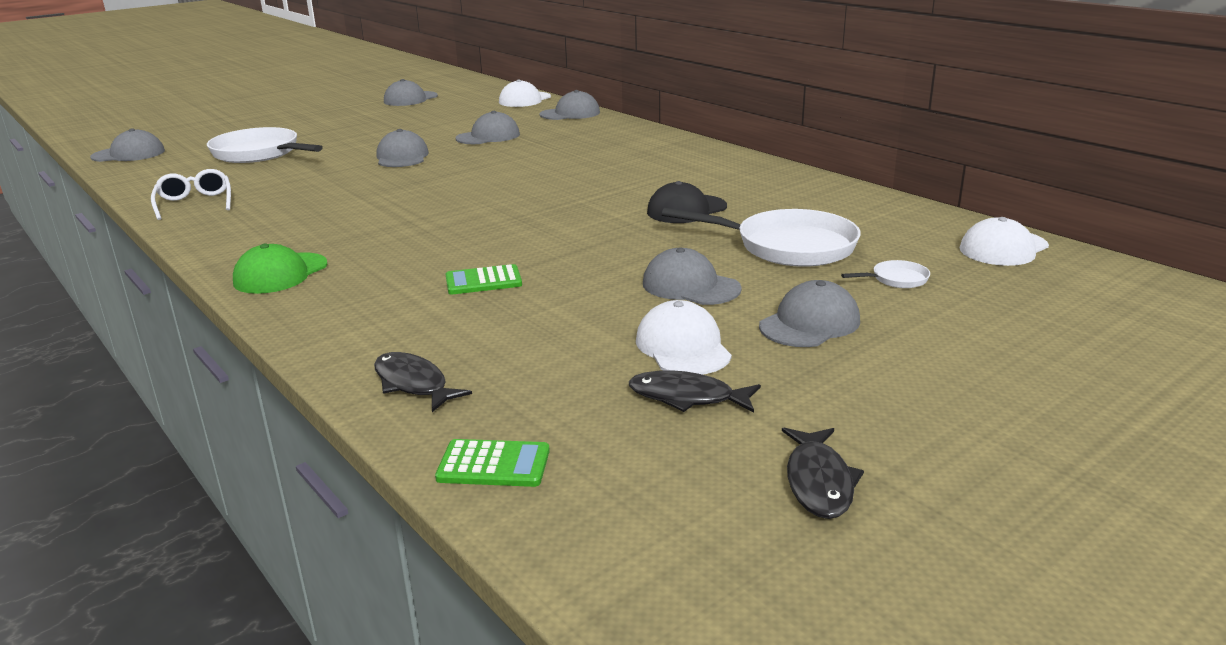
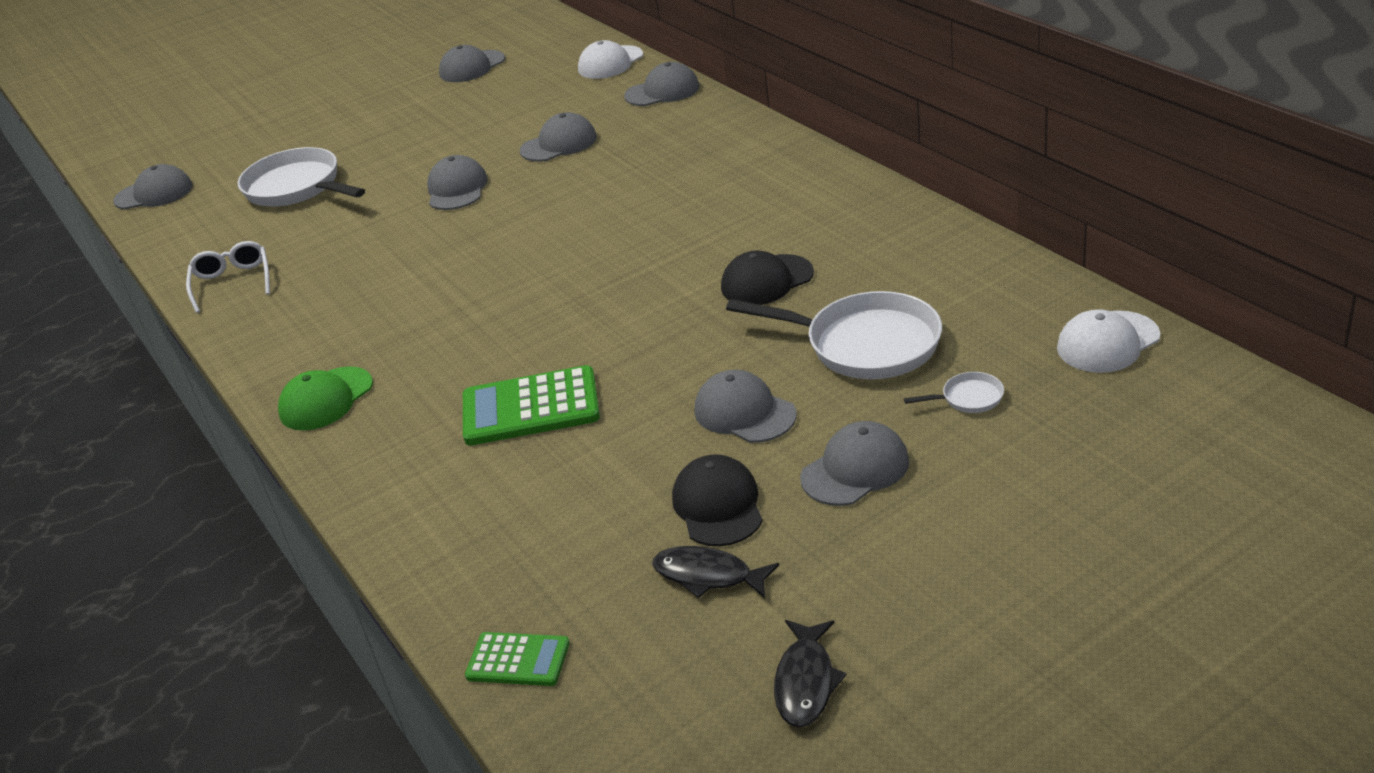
camera: 10 degrees right, 10 degrees up
(413, 384) = (452, 558): black fish -> none
(483, 281) = (530, 407): green calculator -> green calculator, size x1.75
(683, 347) = (718, 505): white cap -> black cap

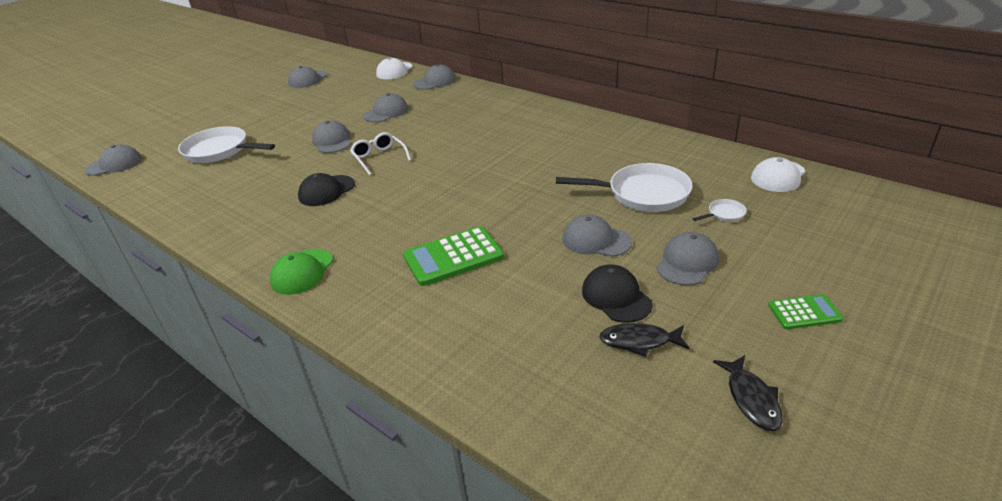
camera: 20 degrees left, 0 degrees up
(232, 283) = (197, 210): white glasses -> white glasses (379, 158)
(518, 660) = (542, 423): green calculator -> green calculator (804, 312)
(766, 280) = (560, 168): black cap -> black cap (326, 191)

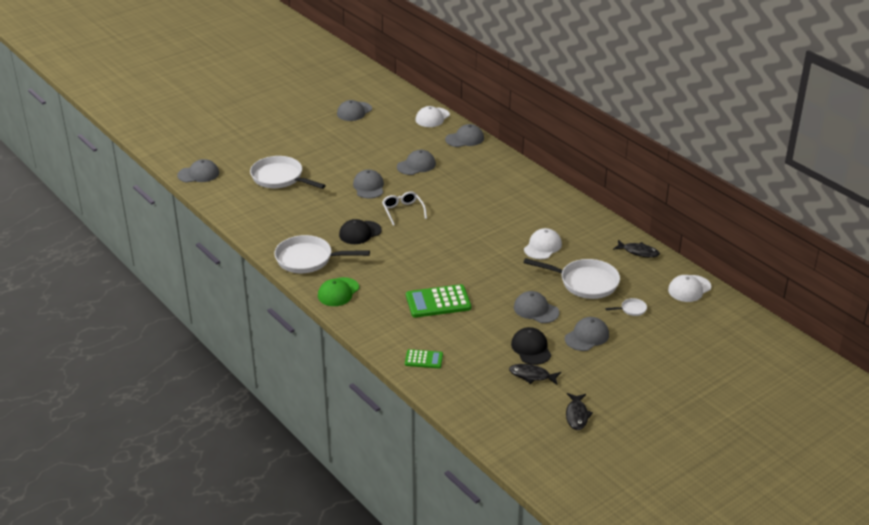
camera: 10 degrees right, 0 degrees up
(256, 236) = (308, 259): none -> white pan
(567, 164) = (542, 246): none -> white cap
(687, 149) = (638, 252): none -> black fish
(804, 312) = (638, 380): green calculator -> green calculator (424, 359)

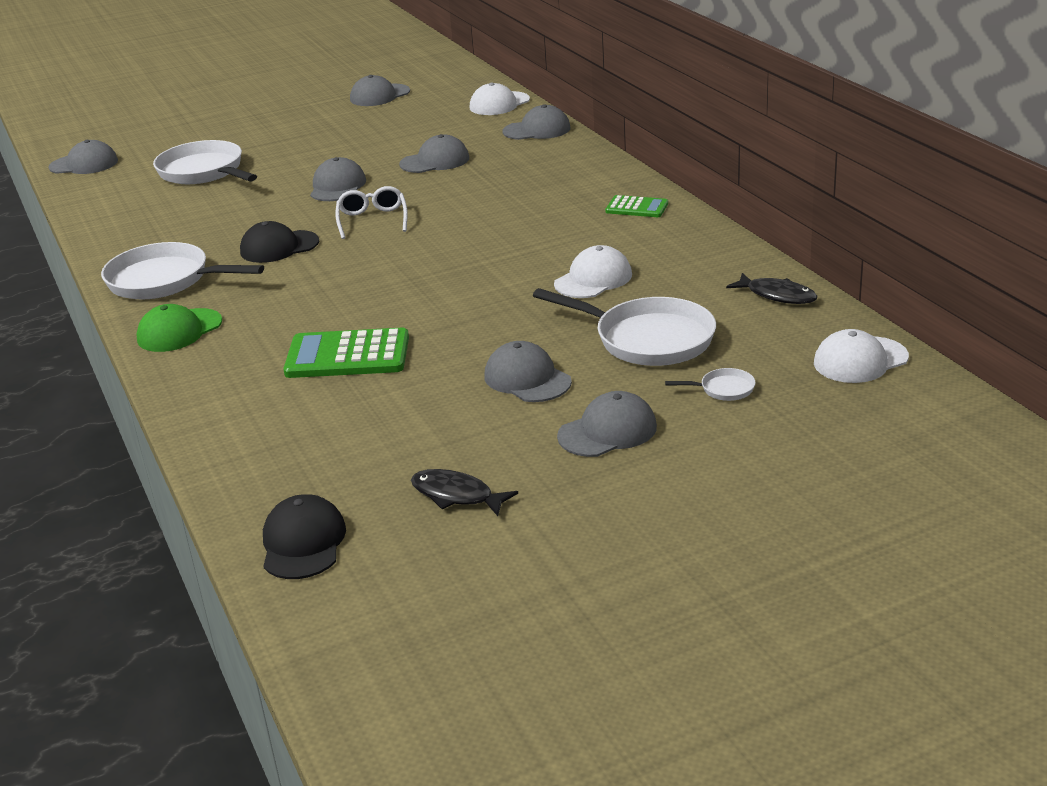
camera: 15 degrees right, 5 degrees down
(424, 359) = (258, 449): green calculator -> green calculator (636, 207)
(531, 348) = (482, 445): black cap -> black cap (303, 543)
(577, 415) = (513, 582): black fish -> none

